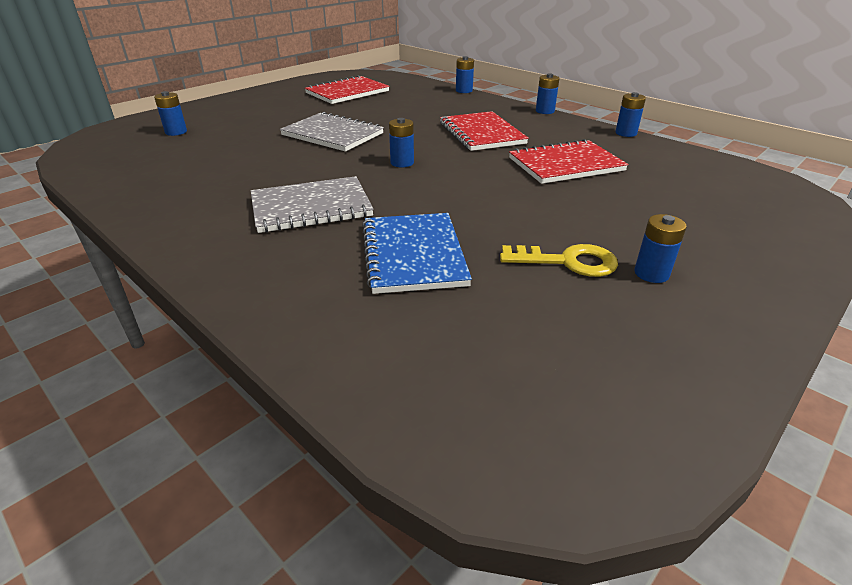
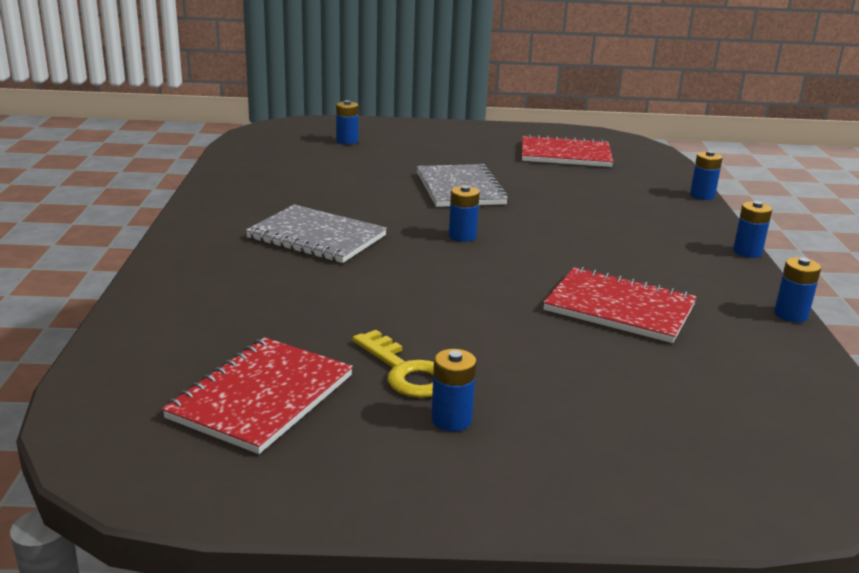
camera: 45 degrees right, 10 degrees down
(413, 254) = (309, 303): blue notebook -> none
(481, 133) = (606, 243): red notebook -> red notebook (262, 397)

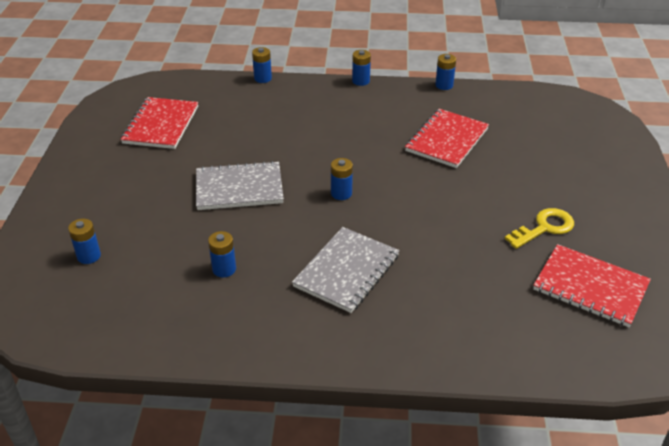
camera: 85 degrees left, 15 degrees up
(451, 420) = (588, 213): blue battery -> blue battery (224, 269)

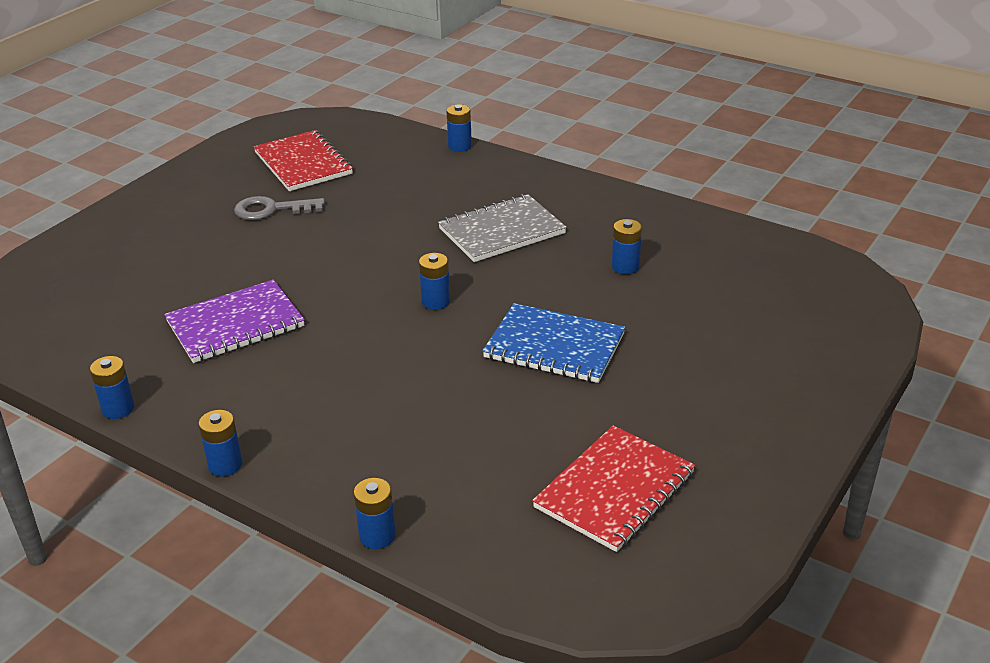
camera: 150 degrees left, 5 degrees down
(89, 256) = (776, 322): blue battery -> blue battery (460, 146)
(239, 188) = (554, 346): grey notebook -> blue notebook
(447, 140) = (235, 324): red notebook -> purple notebook
(544, 228) = (271, 210): yellow key -> grey key

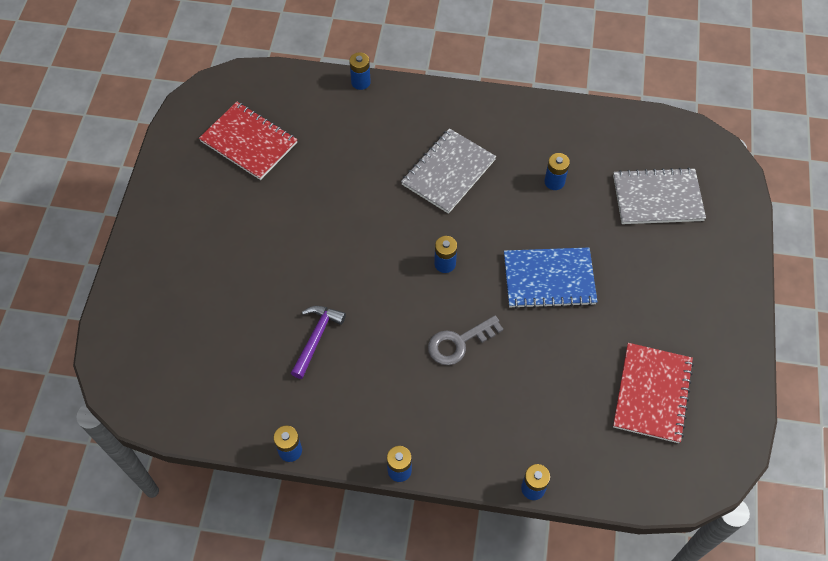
camera: 25 degrees left, 25 degrees up
(235, 324) = (316, 338): purple notebook -> purple hammer
(271, 210) = (260, 205): grey key -> grey key (458, 343)
(752, 311) = (657, 198): none -> grey notebook

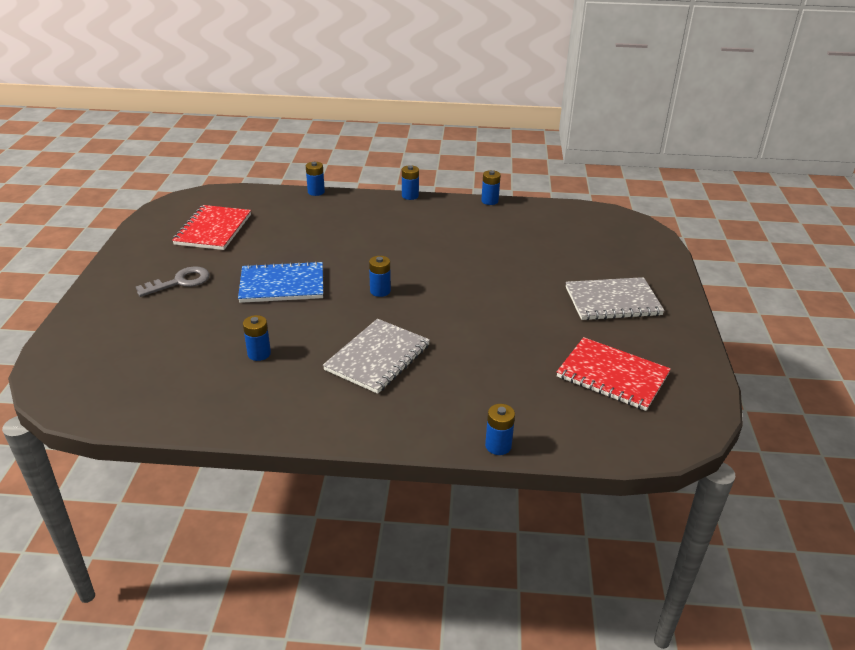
camera: 175 degrees right, 25 degrees down
(316, 338) = (487, 247): purple hammer -> none
(458, 343) = (367, 248): grey key -> grey key (180, 282)
(657, 198) = (148, 344): grey notebook -> grey notebook (612, 301)

